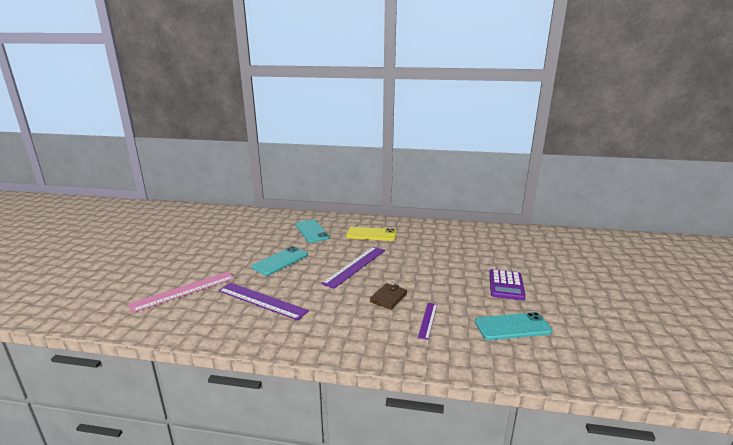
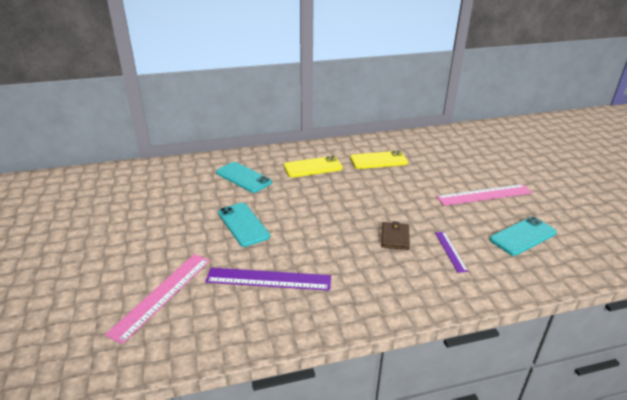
camera: 25 degrees left, 10 degrees up
(280, 261) = (243, 224): turquoise phone -> turquoise phone turned 45 degrees counterclockwise
(355, 266) = (330, 210): purple ruler -> none
(431, 240) = (378, 160): none -> yellow phone
(506, 285) = (484, 195): purple calculator -> pink ruler

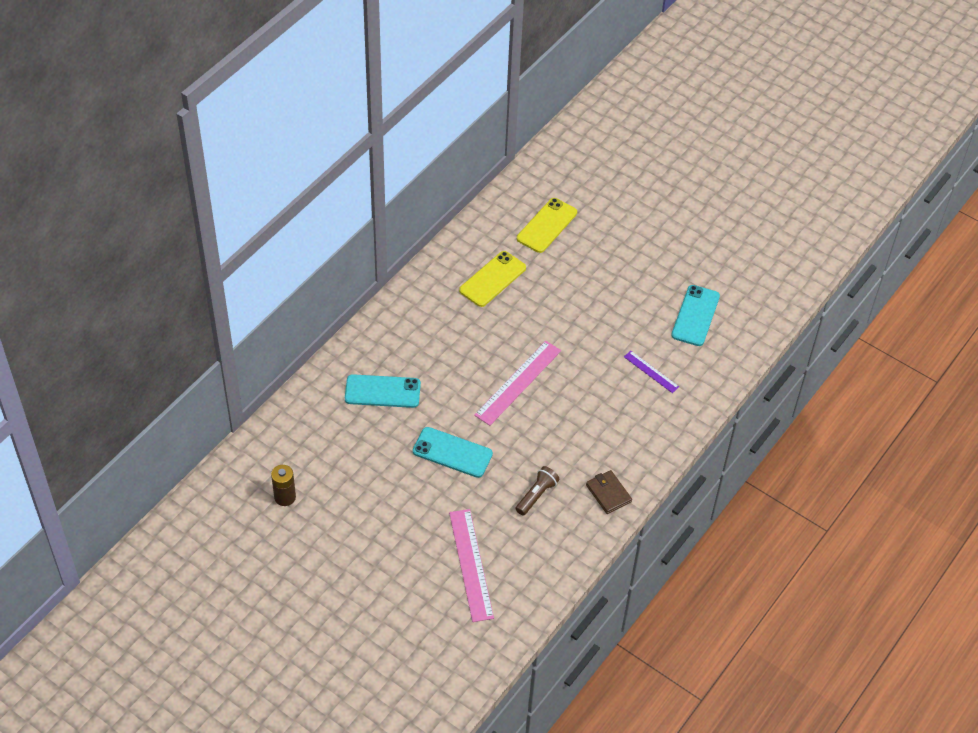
camera: 40 degrees left, 20 degrees up
(116, 195) = (285, 497): none -> brown battery
(268, 279) = (536, 495): purple ruler -> brown flashlight
(313, 167) = (436, 332): yellow phone -> yellow phone (547, 225)
(395, 237) = (596, 384): brown wallet -> brown wallet (608, 493)
(484, 195) = (630, 275): pink ruler -> pink ruler (518, 382)

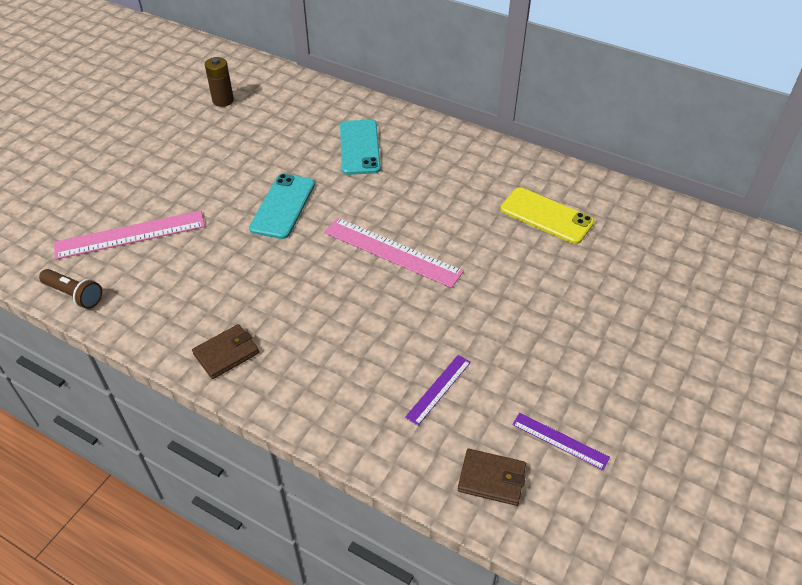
camera: 85 degrees right, 5 degrees down
(536, 495) = (224, 282): brown flashlight -> brown flashlight (74, 294)
(547, 225) = (657, 258): yellow phone -> none
(695, 316) = (560, 441): turquoise phone -> purple ruler
(719, 355) = (492, 479): none -> brown wallet

